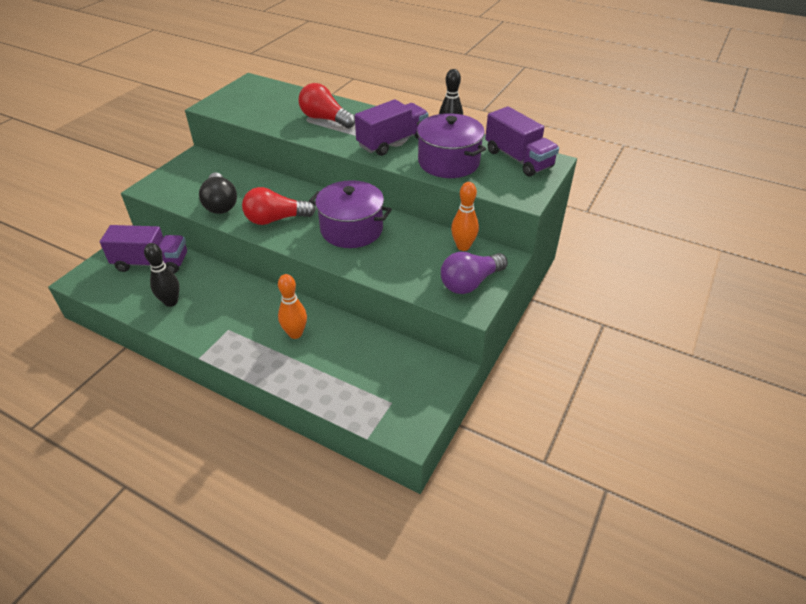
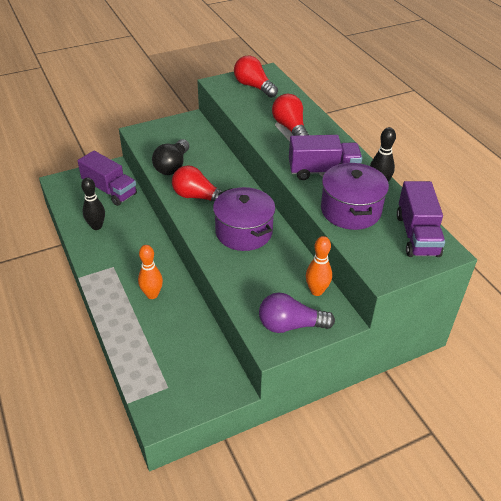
camera: 35 degrees right, 0 degrees up
(251, 97) = (254, 86): none -> red light bulb

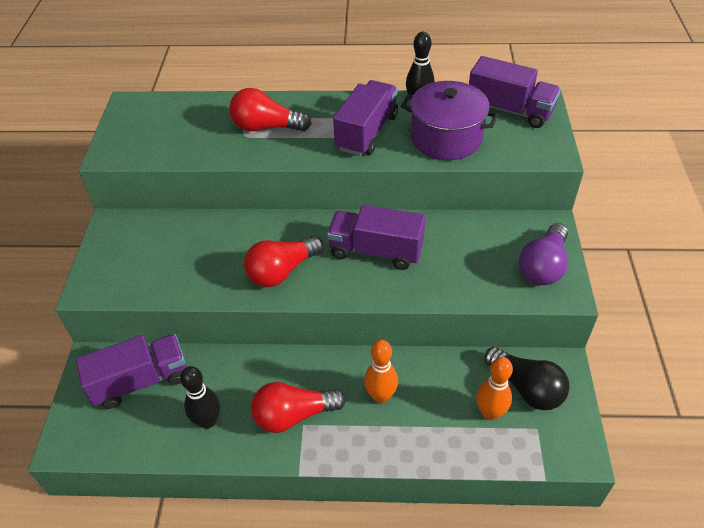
camera: 60 degrees left, 5 degrees up
(172, 166) = (199, 276): black light bulb -> black light bulb (526, 388)
(244, 232) = (376, 251): purple pot -> purple truck
(254, 86) = (151, 125): red light bulb -> red light bulb (294, 415)
(316, 291) = (503, 227): orange bowling pin -> orange bowling pin (490, 413)

